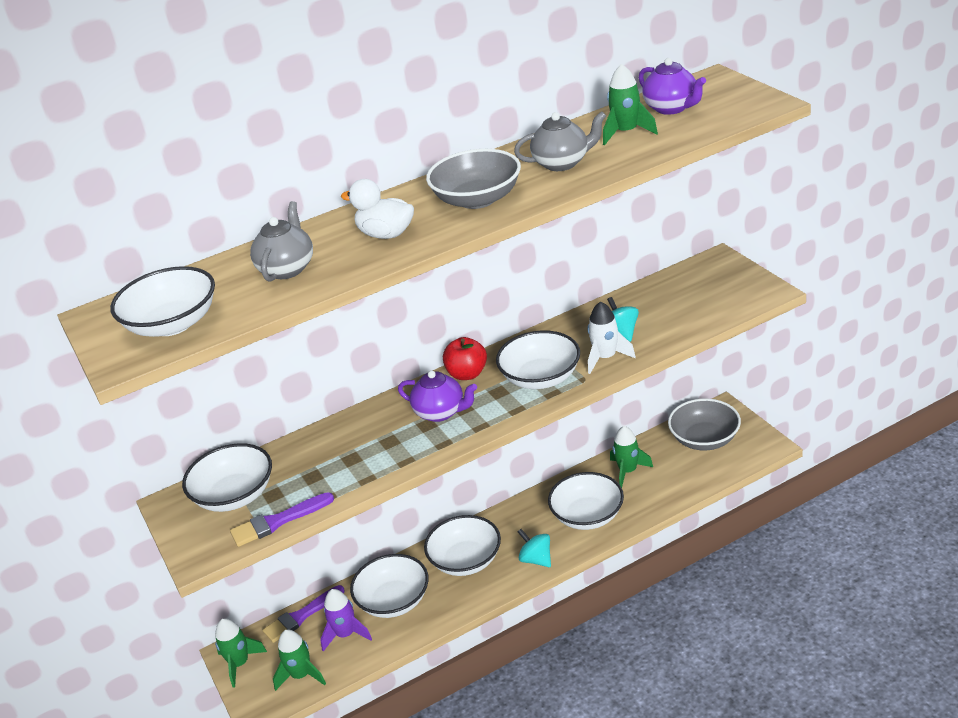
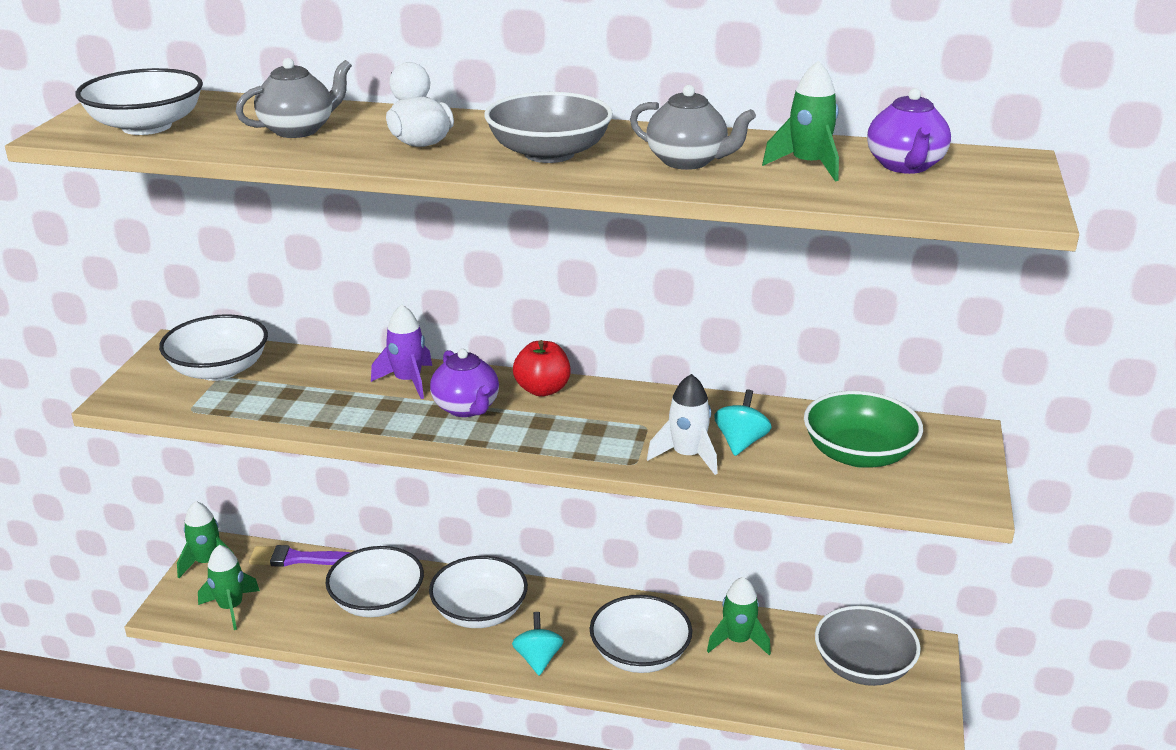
camera: 35 degrees right, 5 degrees down
(277, 521) = (209, 411): purple brush -> none
(346, 634) = (305, 600): purple rocket -> purple rocket (408, 381)
(541, 377) = (598, 434): white bowl -> none
(686, 302) = (858, 454): none -> green bowl

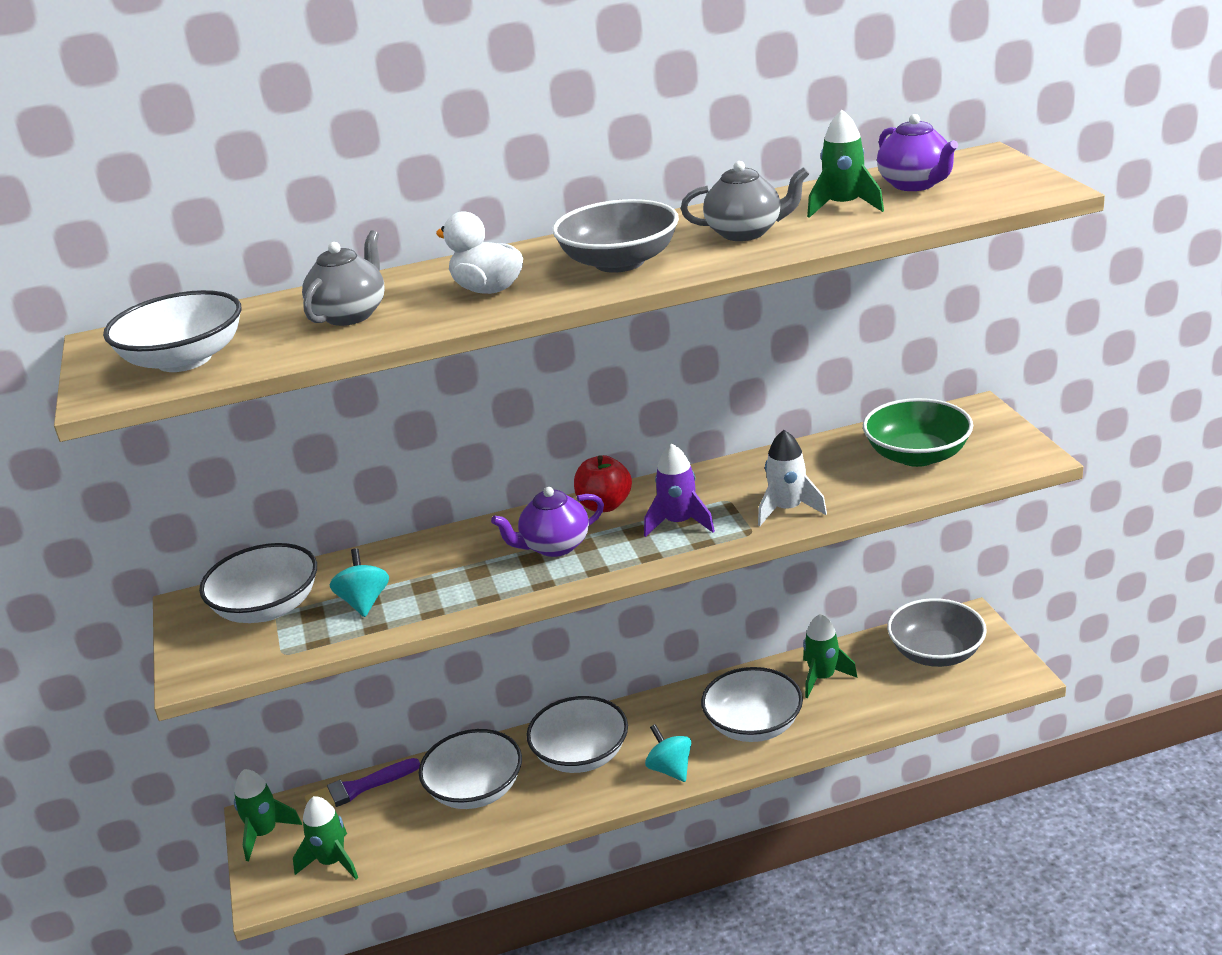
camera: 25 degrees left, 0 degrees up
(408, 381) = (472, 545): purple rocket -> purple rocket (679, 523)
(466, 408) = (554, 546): purple teapot -> purple teapot turned 120 degrees clockwise
(741, 442) = (818, 482): turquoise spinning top -> turquoise spinning top (364, 602)

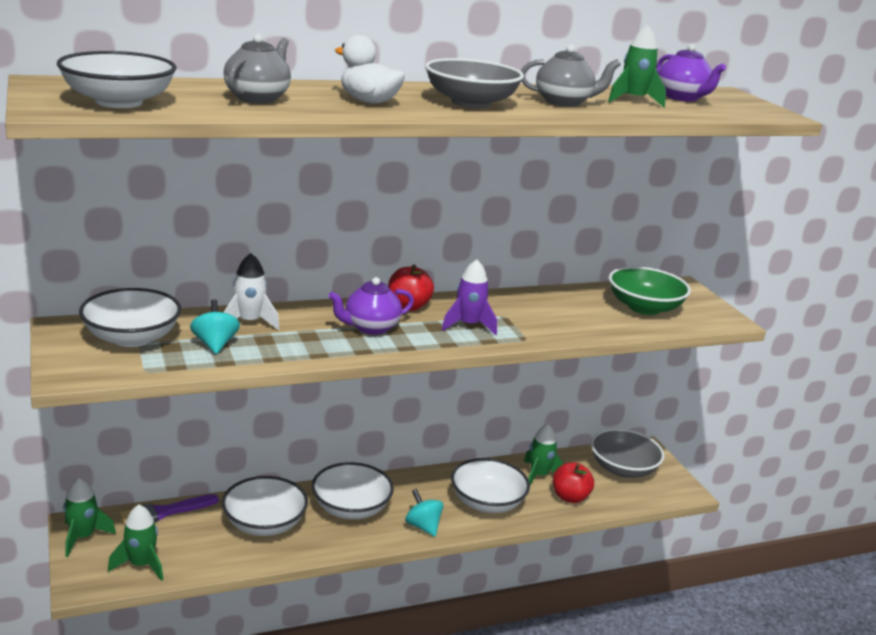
camera: 10 degrees left, 5 degrees down
(787, 509) = (551, 328): white rocket -> white rocket (249, 322)
(862, 704) = (570, 497): none -> red apple

